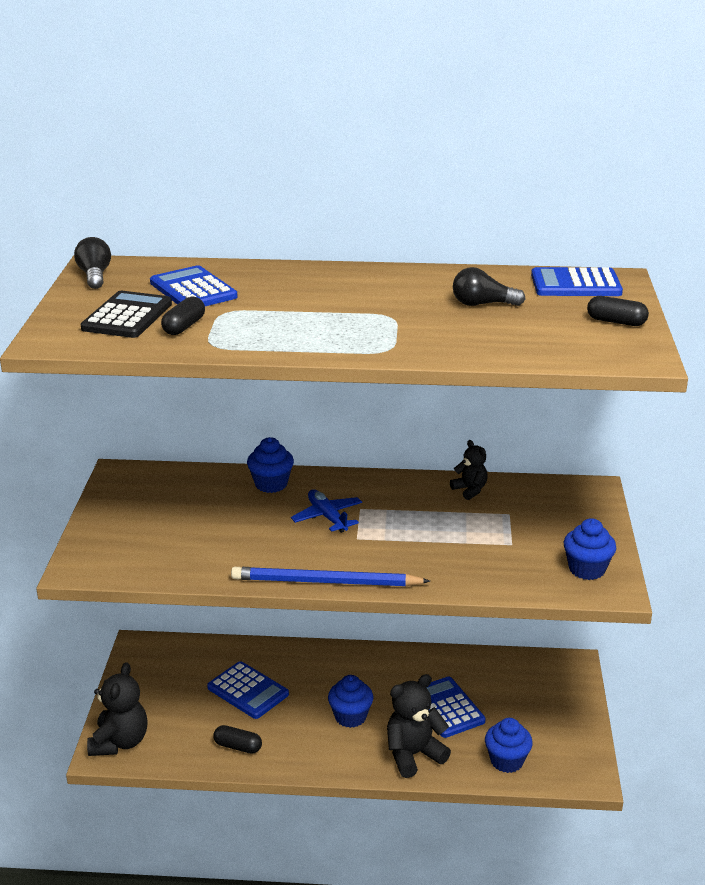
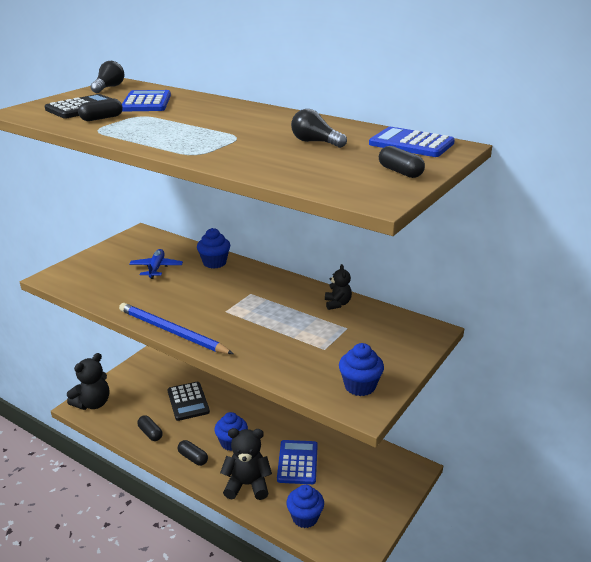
camera: 30 degrees right, 0 degrees up
(247, 691) = (188, 401): blue calculator -> black calculator
(321, 752) = (193, 458): none -> black capsule
(327, 517) = (223, 292): blue plane -> blue plane (156, 268)

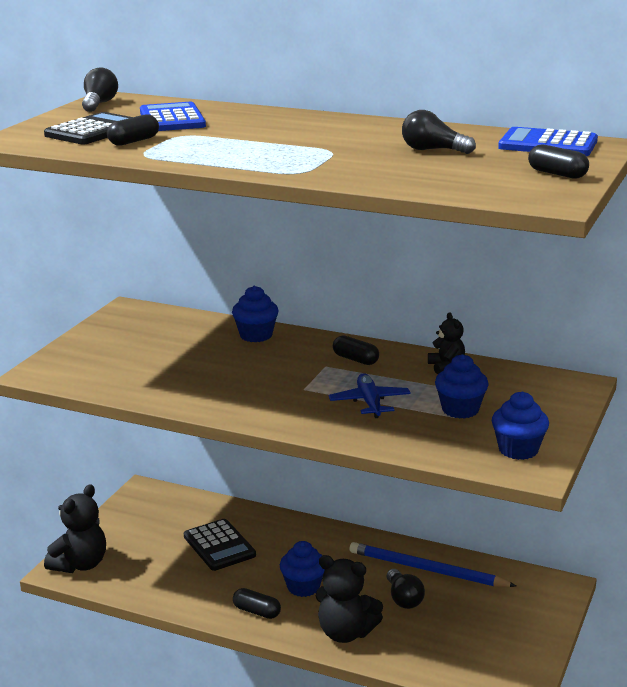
camera: 10 degrees left, 5 degrees down
(150, 433) = (182, 590): black capsule -> black capsule (355, 359)
(156, 268) = (178, 349): blue plane -> blue plane (369, 403)
(172, 332) = (246, 418): blue pencil -> blue pencil (427, 569)
(247, 485) = (345, 633): black teddy bear -> black teddy bear turned 150 degrees counterclockwise
(297, 462) = (403, 598): blue calculator -> black light bulb
(305, 517) = (438, 659): blue cupcake -> blue cupcake (460, 410)

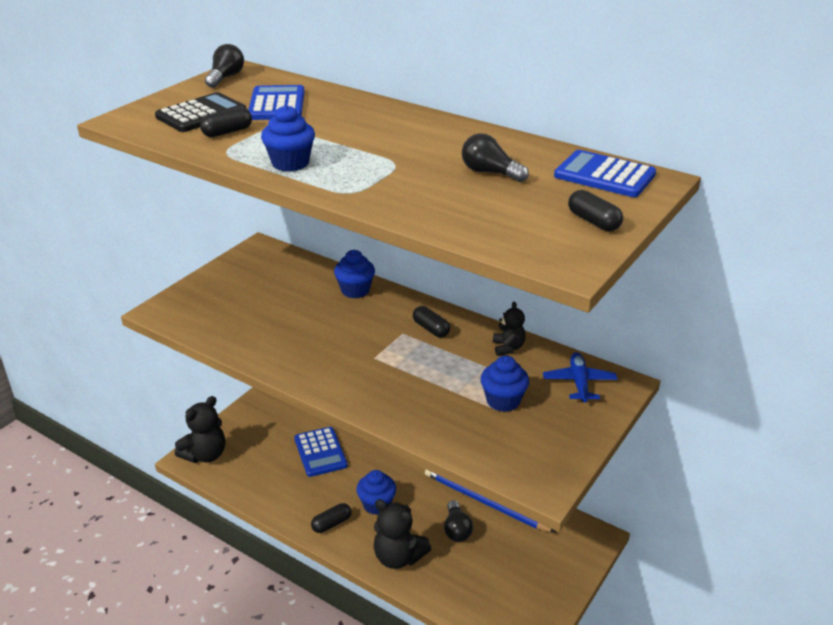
camera: 10 degrees right, 10 degrees up
(219, 546) = (320, 452): black calculator -> blue calculator
(257, 611) = (331, 524): black capsule -> black capsule turned 75 degrees counterclockwise
(369, 403) = (425, 382): blue plane -> blue plane (579, 383)
(518, 450) = (539, 457): blue cupcake -> blue cupcake (290, 163)

